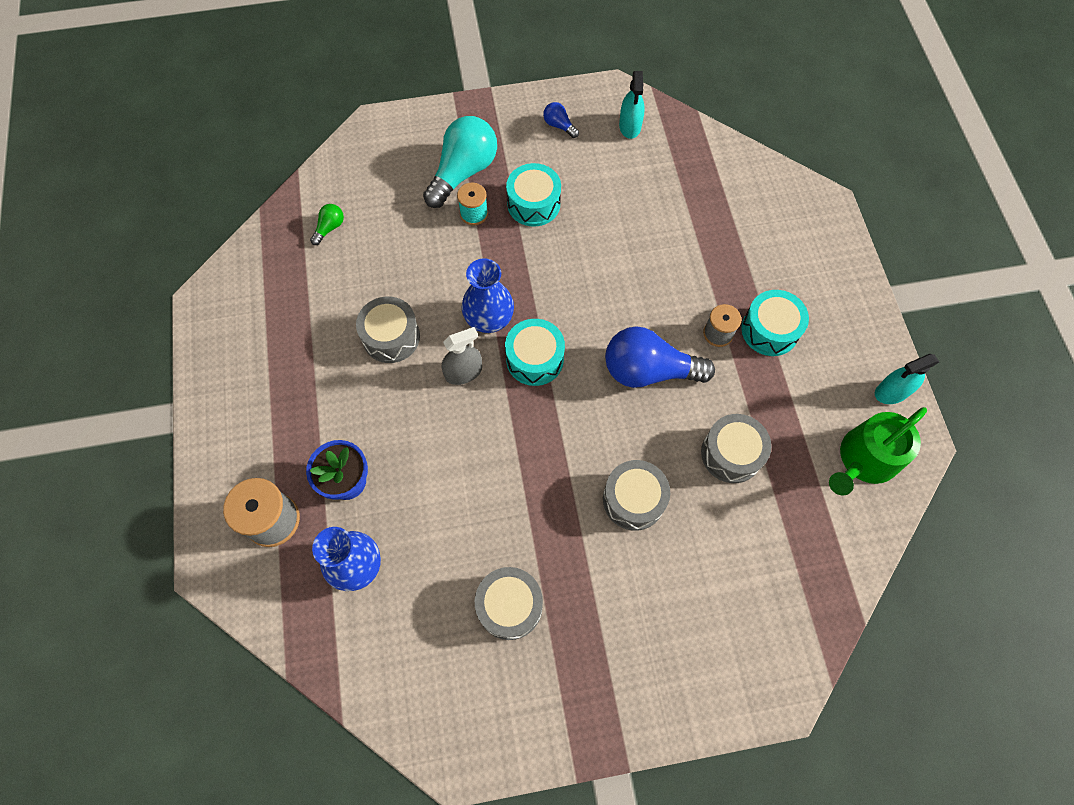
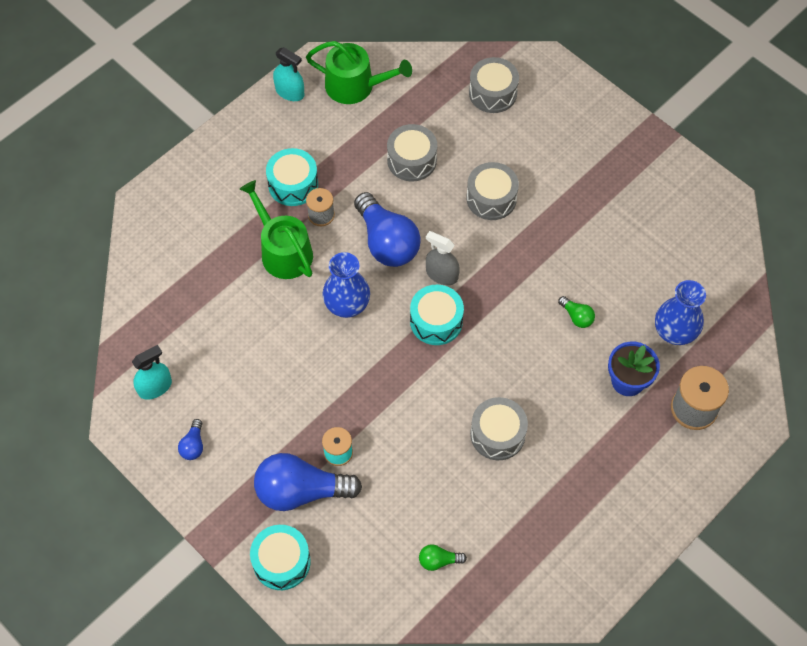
camera: 125 degrees left, 5 degrees down
(445, 484) = (577, 317): none -> green light bulb
(463, 172) = (301, 491): turquoise light bulb -> blue light bulb
(463, 372) = (485, 362): grey spray bottle -> grey spray bottle (441, 274)
(489, 319) = (428, 374): blue vase -> blue vase (347, 305)
(509, 606) = (619, 227): grey drum -> grey drum (493, 93)
(533, 204) = (294, 412): turquoise drum -> turquoise drum (281, 562)
(699, 281) = (283, 251): none -> green watering can

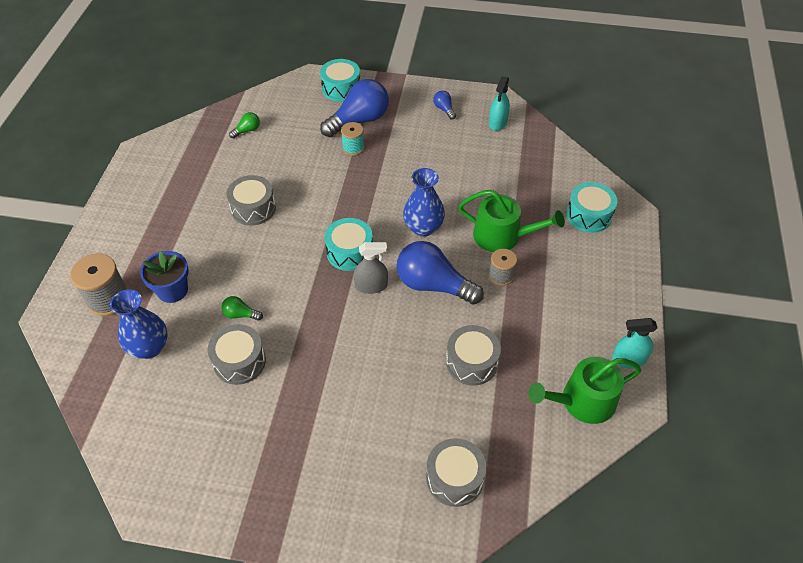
camera: 145 degrees right, 10 degrees down
(293, 184) = (544, 285): turquoise drum -> turquoise drum (589, 215)
(491, 198) = (377, 370): grey drum -> grey drum (239, 361)

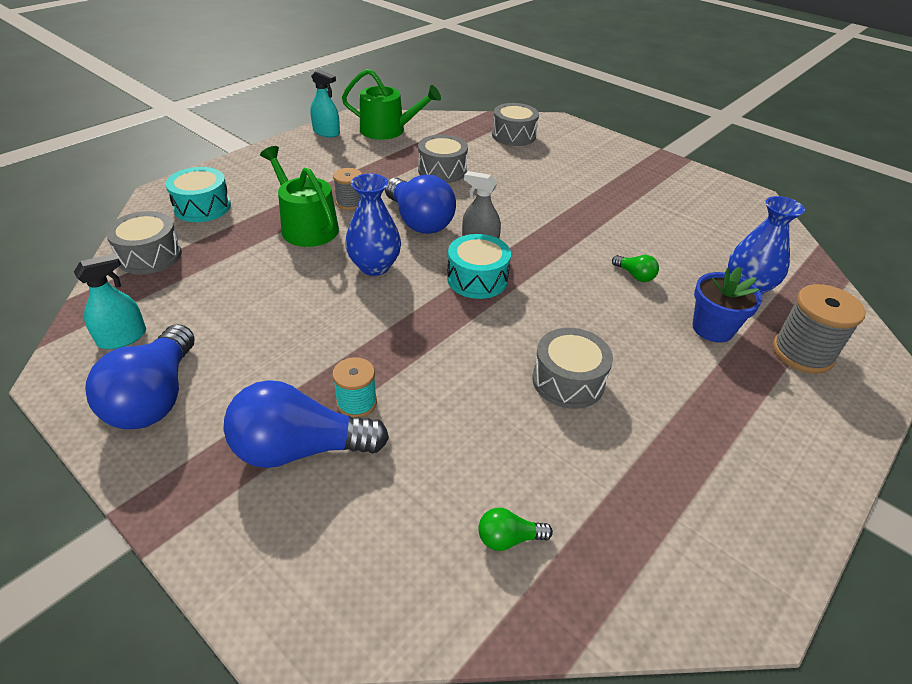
camera: 150 degrees left, 10 degrees down
(239, 361) = (650, 243): grey drum -> grey drum (150, 256)
(341, 88) = (256, 547): turquoise drum -> none
(444, 109) = (155, 397): blue light bulb -> blue light bulb, size x2.26

